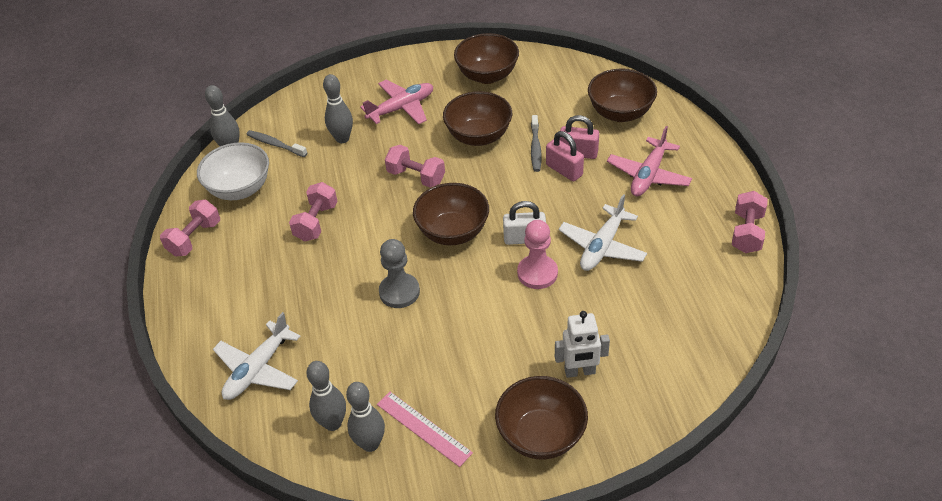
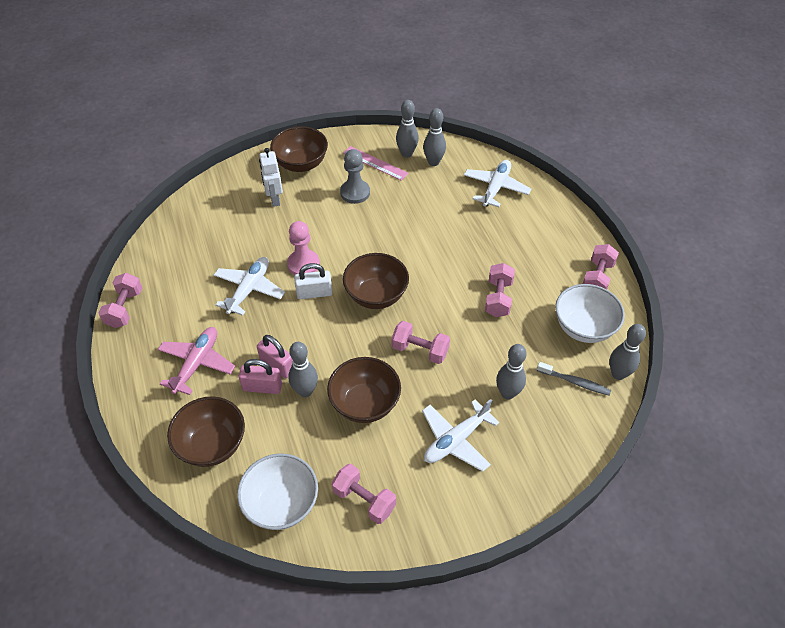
camera: 170 degrees right, 5 degrees up
(399, 292) = (410, 244): grey pawn -> grey pawn (355, 193)
(401, 108) = (456, 440): pink plane -> white plane
(487, 75) = (364, 500): brown bowl -> pink dumbbell
(535, 148) = (305, 391): grey toothbrush -> grey bowling pin
(555, 75) = (281, 504): none -> white bowl
(580, 372) = (274, 199): white robot -> white robot turned 90 degrees counterclockwise

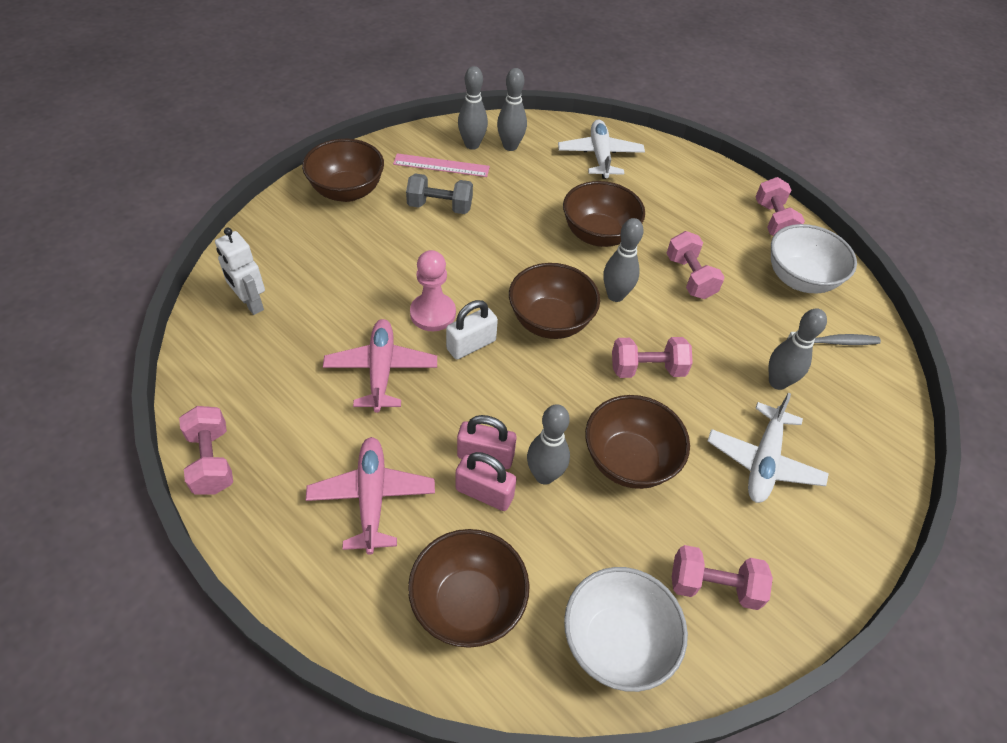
camera: 30 degrees left, 0 degrees up
(249, 289) = (381, 370): white plane -> pink plane
(262, 387) = (484, 493): pink padlock -> pink padlock turned 45 degrees clockwise
(274, 199) = (340, 244): white robot -> white robot (251, 304)
(355, 193) = (440, 207): grey pawn -> grey dumbbell
(452, 246) = (598, 235): none -> brown bowl
(618, 374) = (869, 317): grey bowling pin -> grey bowling pin (615, 295)

